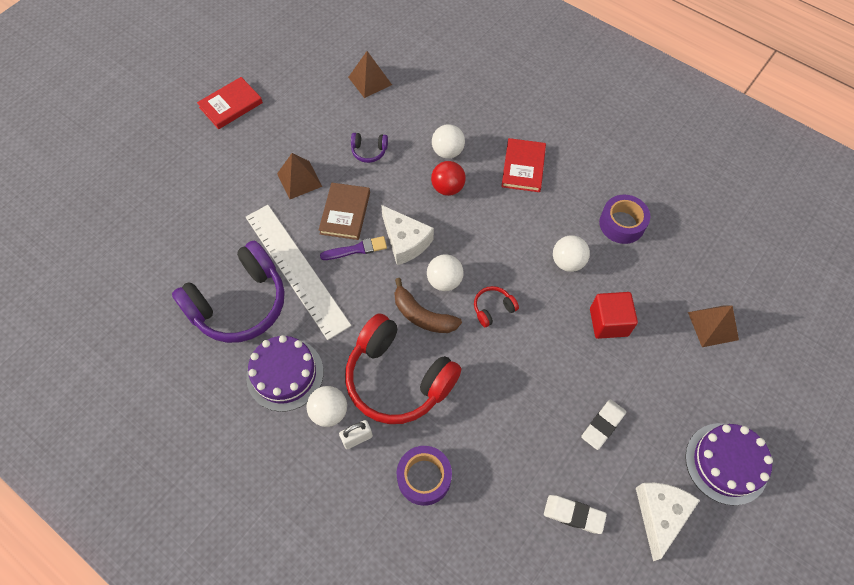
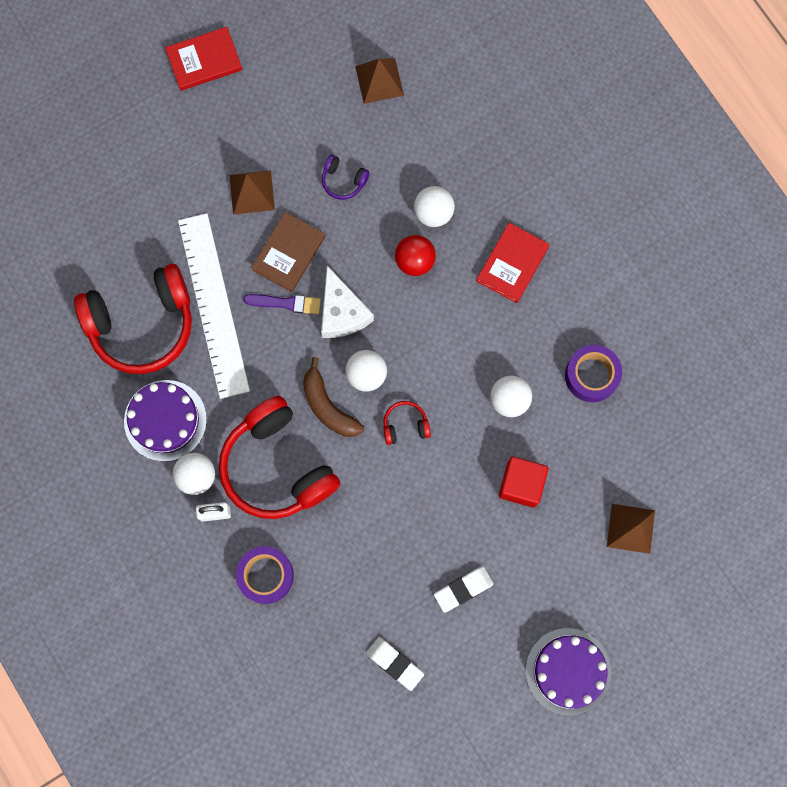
camera: 20 degrees right, 15 degrees up
(239, 303) = (142, 324): purple headphones -> red headphones
(660, 515) = (477, 694): white cheese -> none

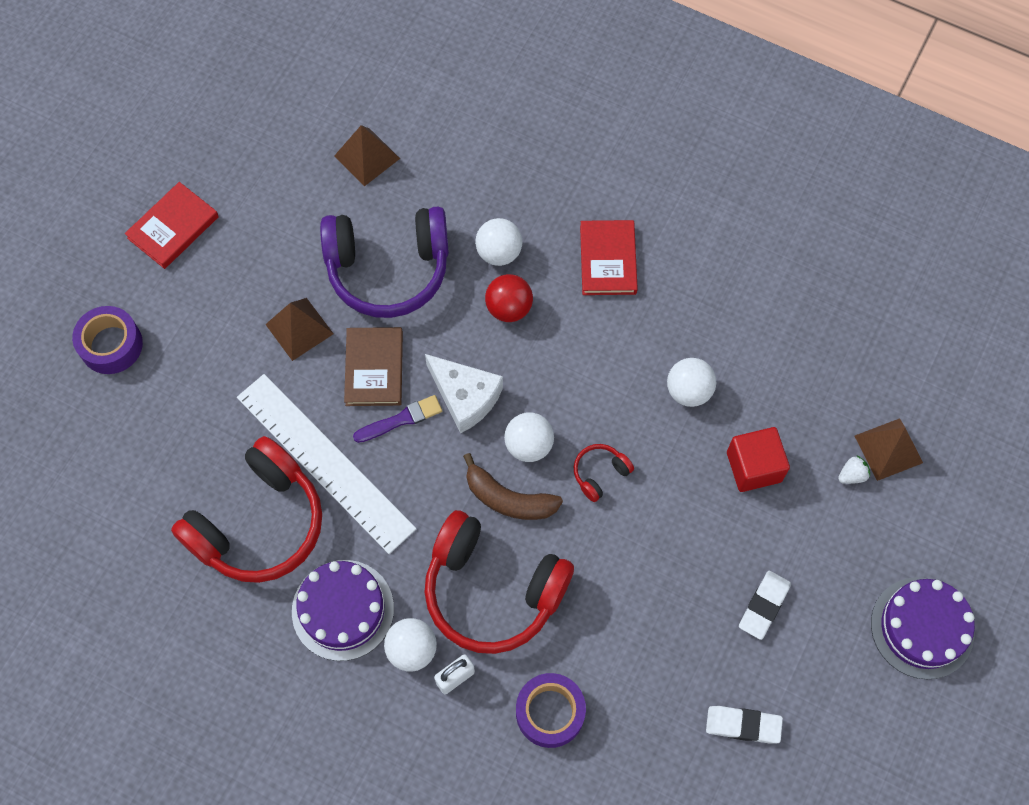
camera: 30 degrees left, 10 degrees down
(343, 181) = (388, 269): purple headphones -> purple headphones, size x2.41
(590, 532) = (852, 475): none -> white strawberry
(591, 375) = (753, 323): purple tape -> purple tape (111, 345)

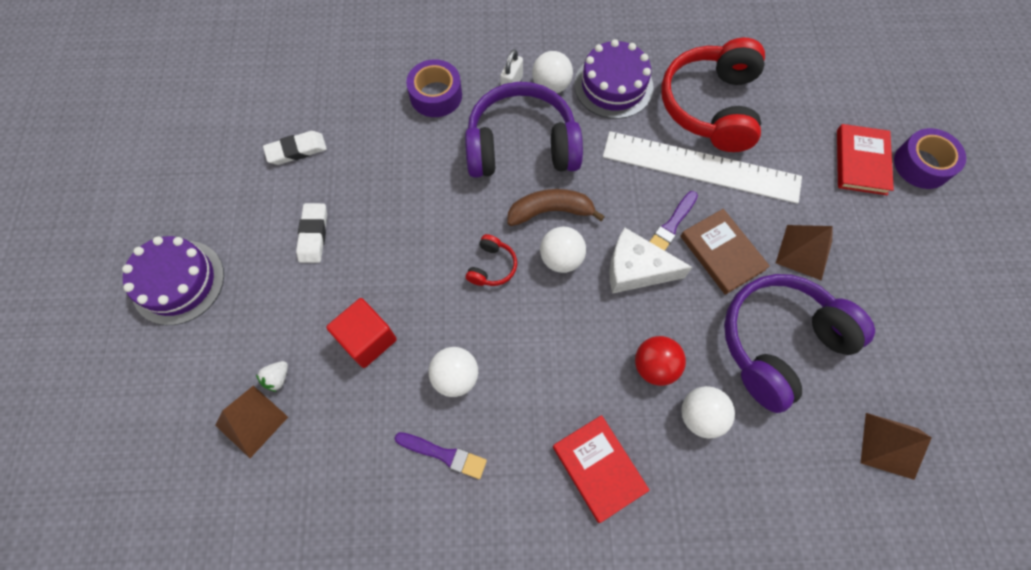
camera: 150 degrees right, 0 degrees up
(173, 227) = (975, 279): red book -> red book (861, 162)
(492, 590) = (521, 146): red headphones -> purple headphones
(730, 335) = (444, 454): none -> purple brush

